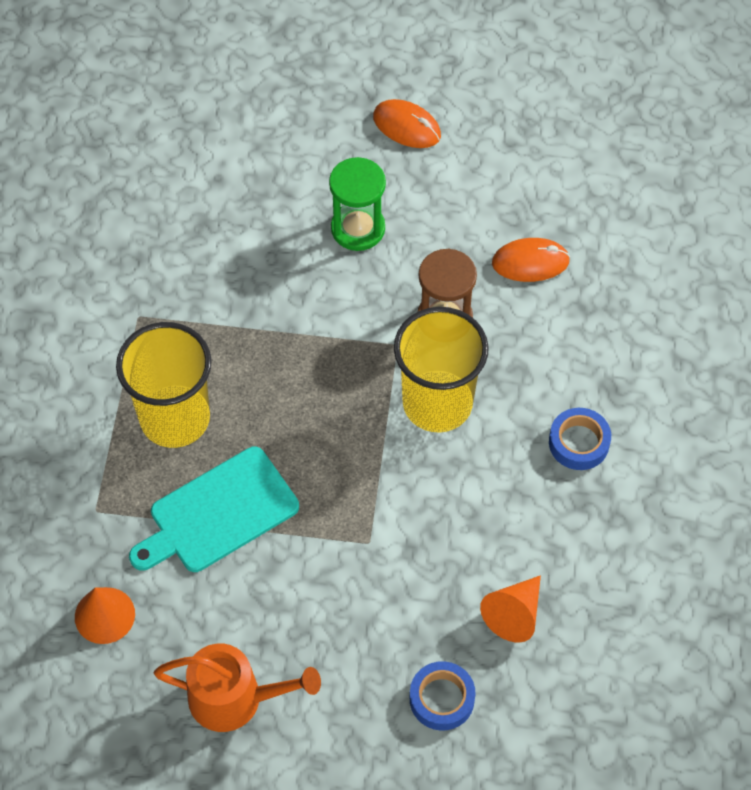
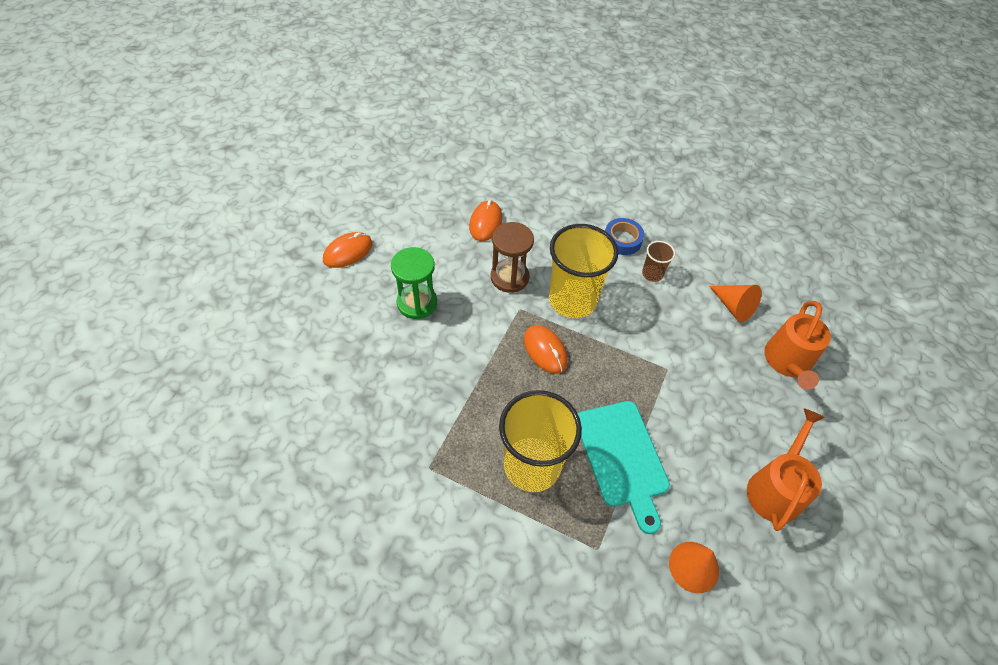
camera: 75 degrees left, 5 degrees down
(342, 391) = (545, 350): none -> orange mouse
(442, 699) = (787, 362): blue tape -> orange watering can
(530, 495) = (652, 274): none -> brown cup

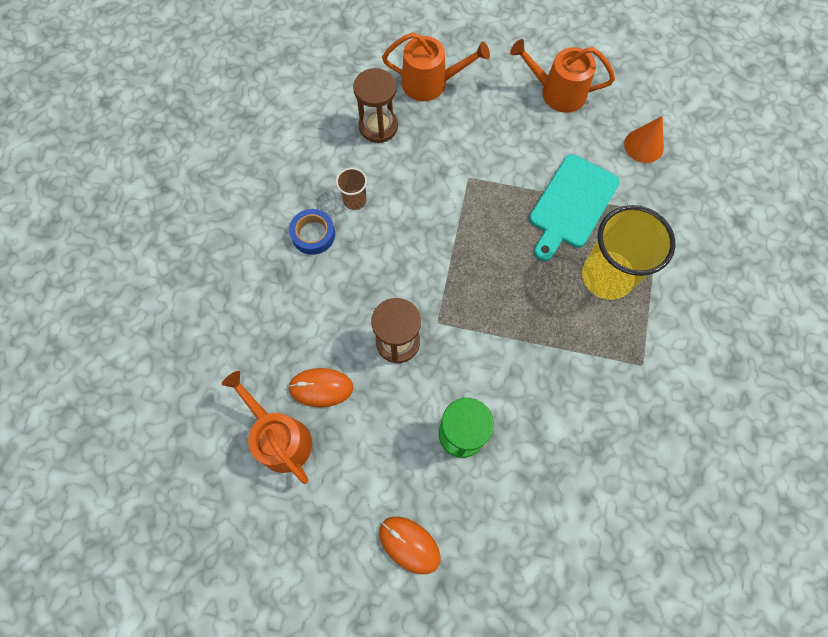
camera: 100 degrees left, 15 degrees up
(455, 194) = (280, 438): none -> orange watering can
(545, 350) = (482, 287): orange mouse -> none
(572, 300) = (411, 272): yellow cup -> none
(622, 457) = (572, 205): turquoise cutting board -> turquoise cutting board turned 150 degrees clockwise
(733, 307) = (378, 126): orange cone -> brown hourglass

